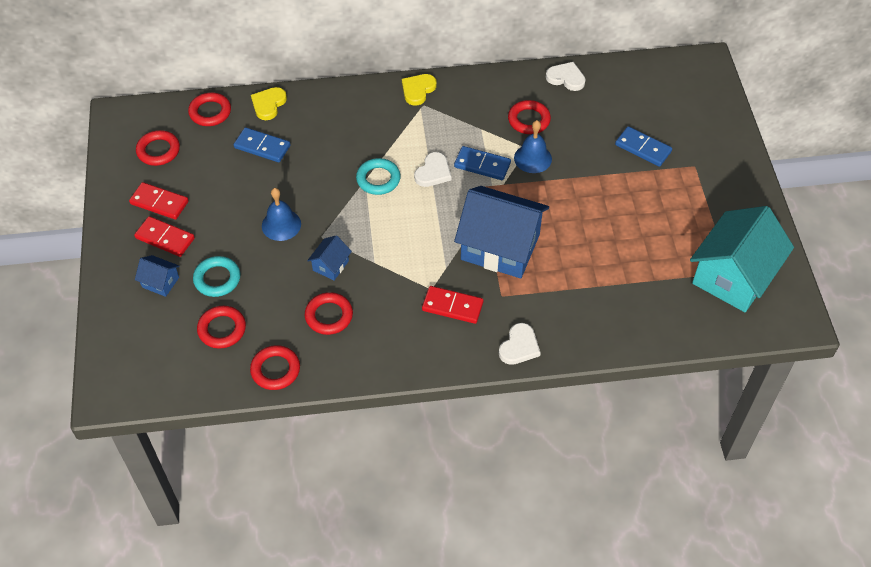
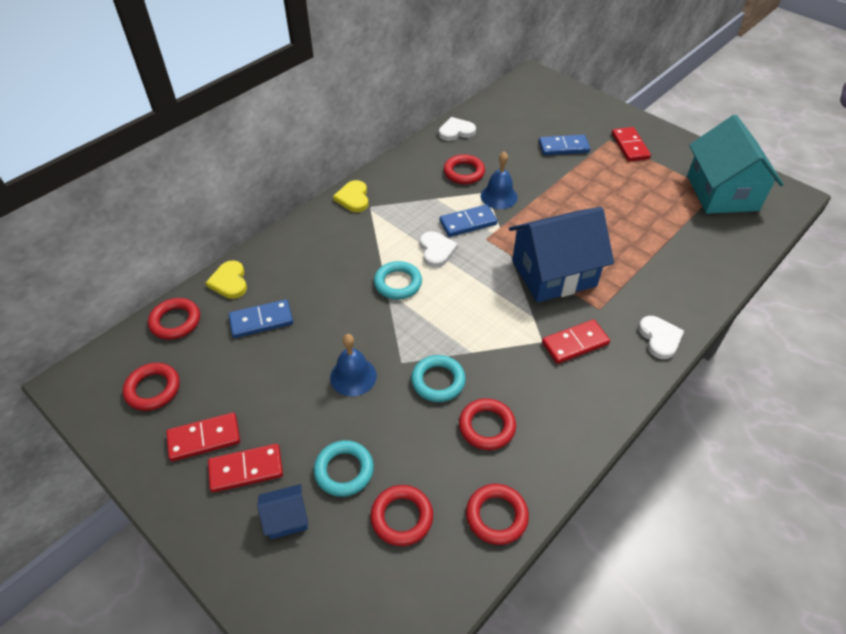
camera: 40 degrees left, 5 degrees down
(330, 265) = (438, 381): blue house -> turquoise ring
(706, 183) = (630, 146): none -> red domino

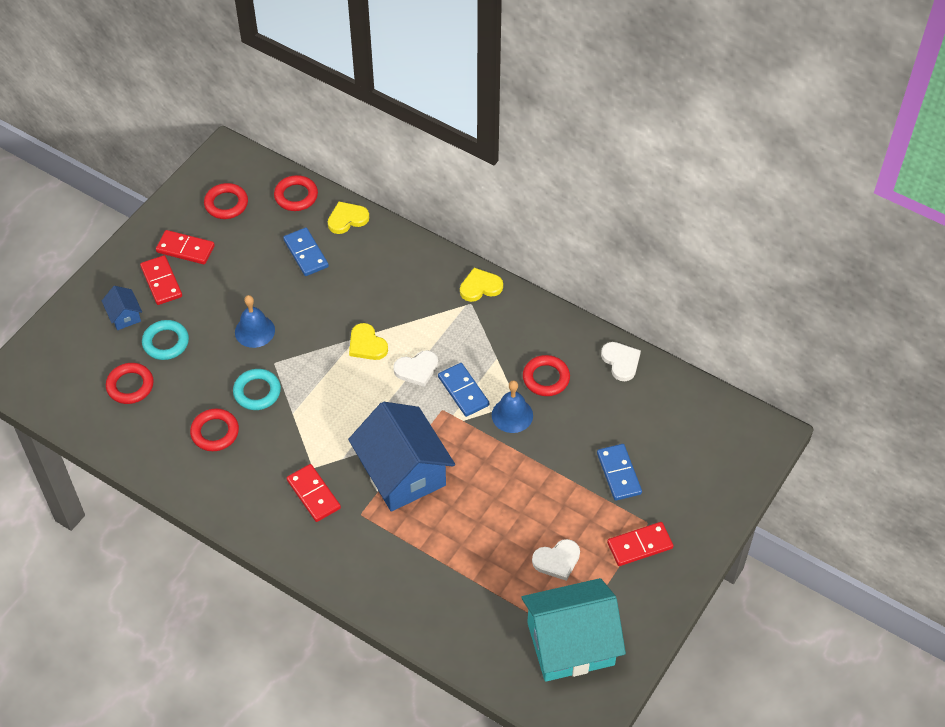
camera: 80 degrees right, 5 degrees up
(204, 438) = (185, 249): red domino -> red domino turned 45 degrees counterclockwise
(398, 283) = (367, 344): turquoise ring -> yellow heart
(496, 516) = (135, 446): red ring -> none
(659, 338) = (330, 566): white heart -> white heart (557, 560)

